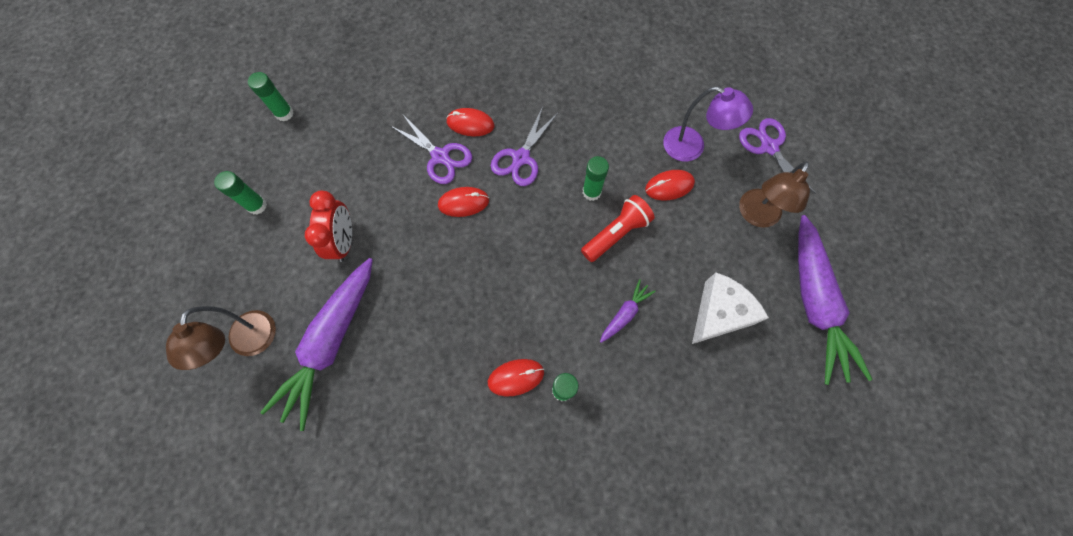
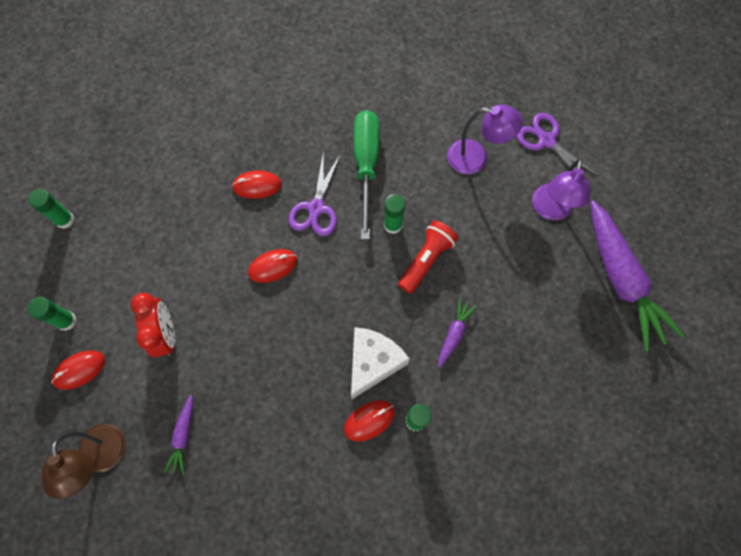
camera: 15 degrees left, 0 degrees up
(331, 343) = (183, 436): purple carrot -> purple carrot, size x0.45
(440, 156) = (237, 226): purple scissors -> none
(581, 129) = (366, 165): none -> green screwdriver
(669, 186) = (464, 201): red mouse -> red mouse (79, 370)
(719, 314) = (539, 311): white cheese -> white cheese (373, 362)
(756, 216) = (550, 210): brown lamp -> purple lamp

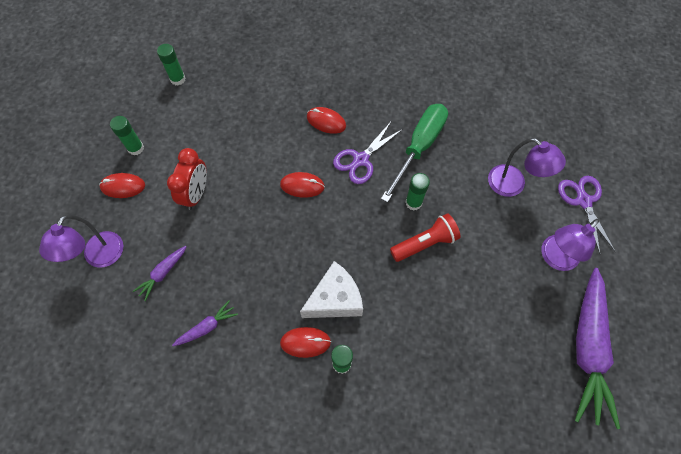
camera: 30 degrees right, 5 degrees down
(103, 458) = (99, 257): brown lamp -> purple lamp
(454, 334) = (414, 313): purple carrot -> purple carrot (207, 327)

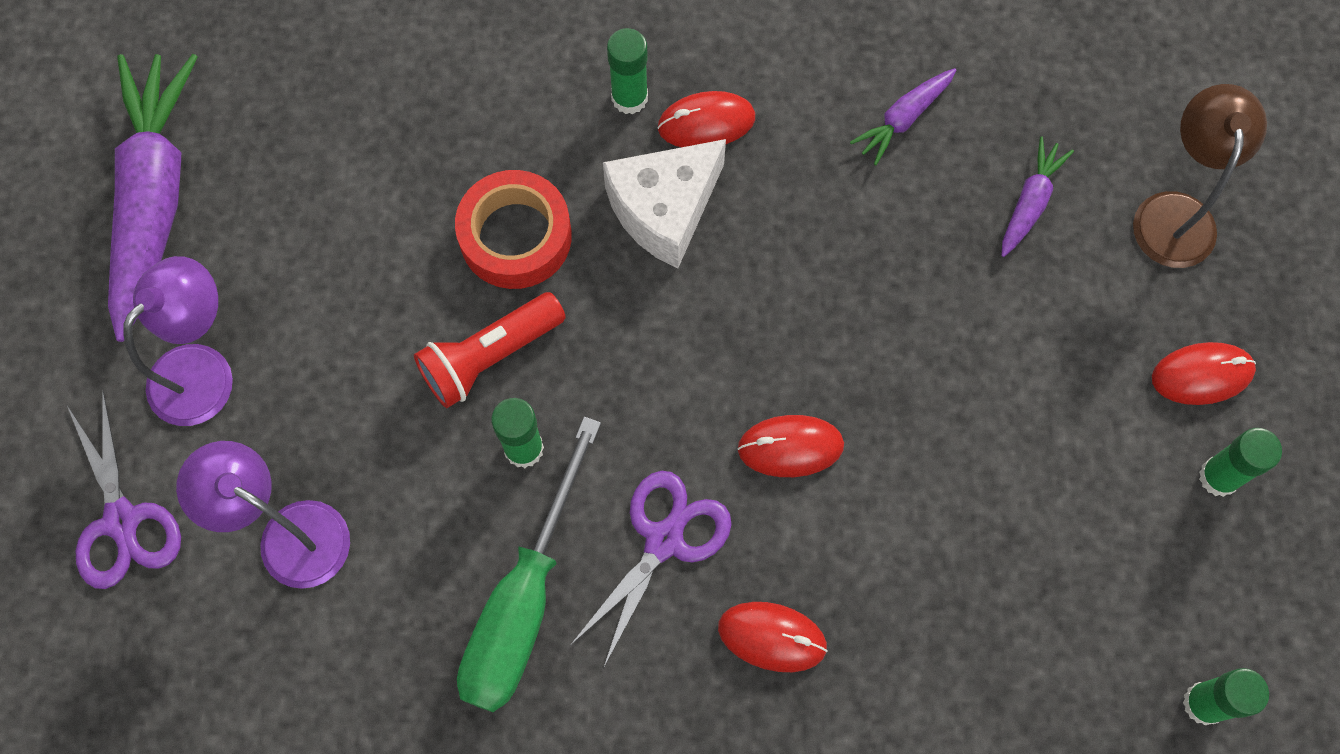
camera: 170 degrees right, 5 degrees up
(99, 257) = (1175, 212): purple lamp -> brown lamp
(196, 194) = (1028, 386): red clock -> none
(408, 298) = (515, 236): none -> red tape

